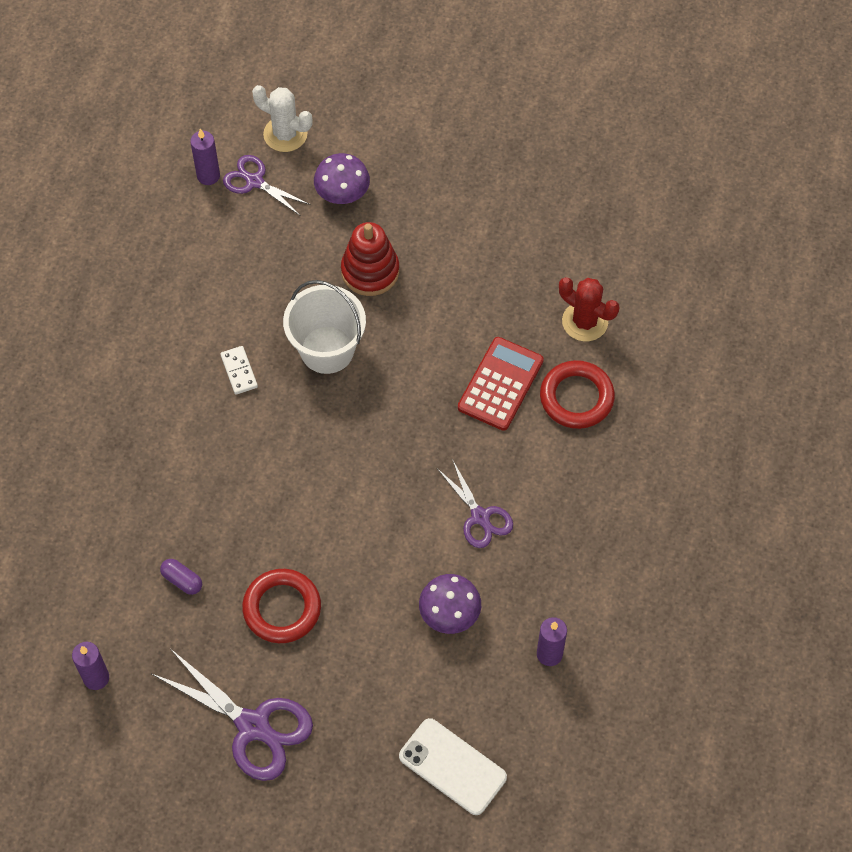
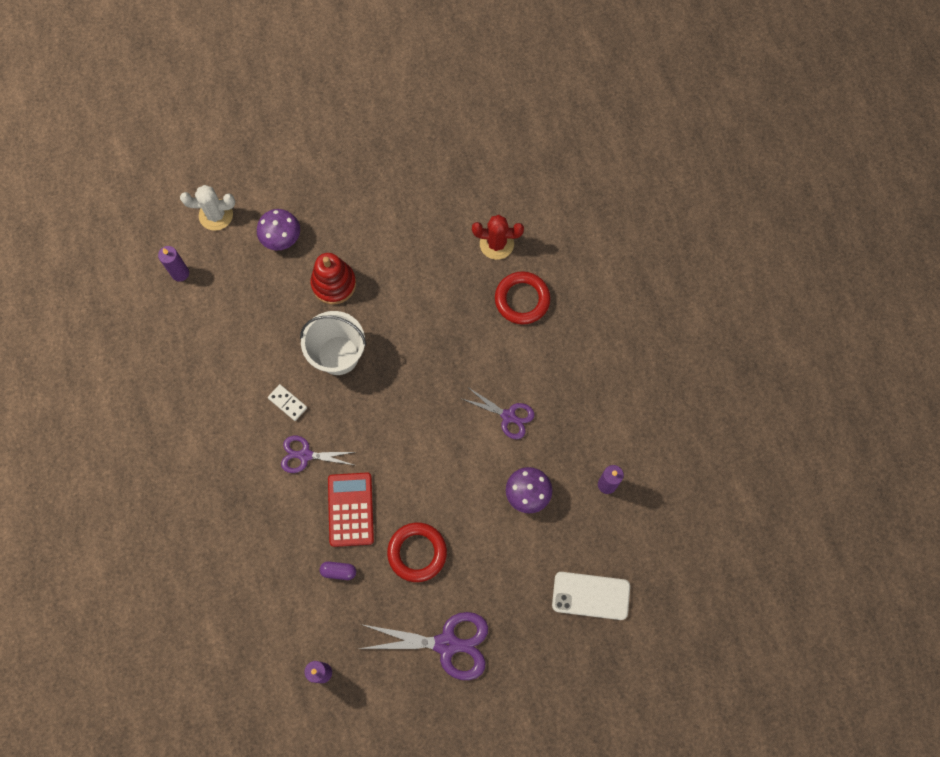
camera: 30 degrees left, 10 degrees up
(254, 181) = (215, 260): purple scissors -> purple scissors (305, 455)
(500, 384) = (467, 317): red calculator -> red calculator (350, 509)

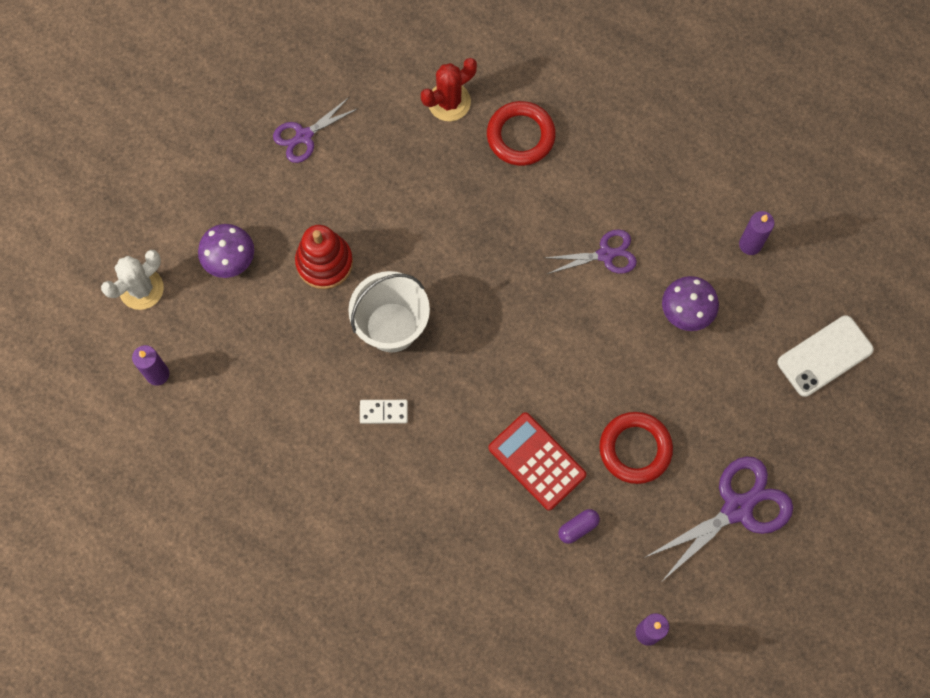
camera: 40 degrees left, 0 degrees up
(305, 455) = (447, 447): purple scissors -> purple scissors (304, 136)

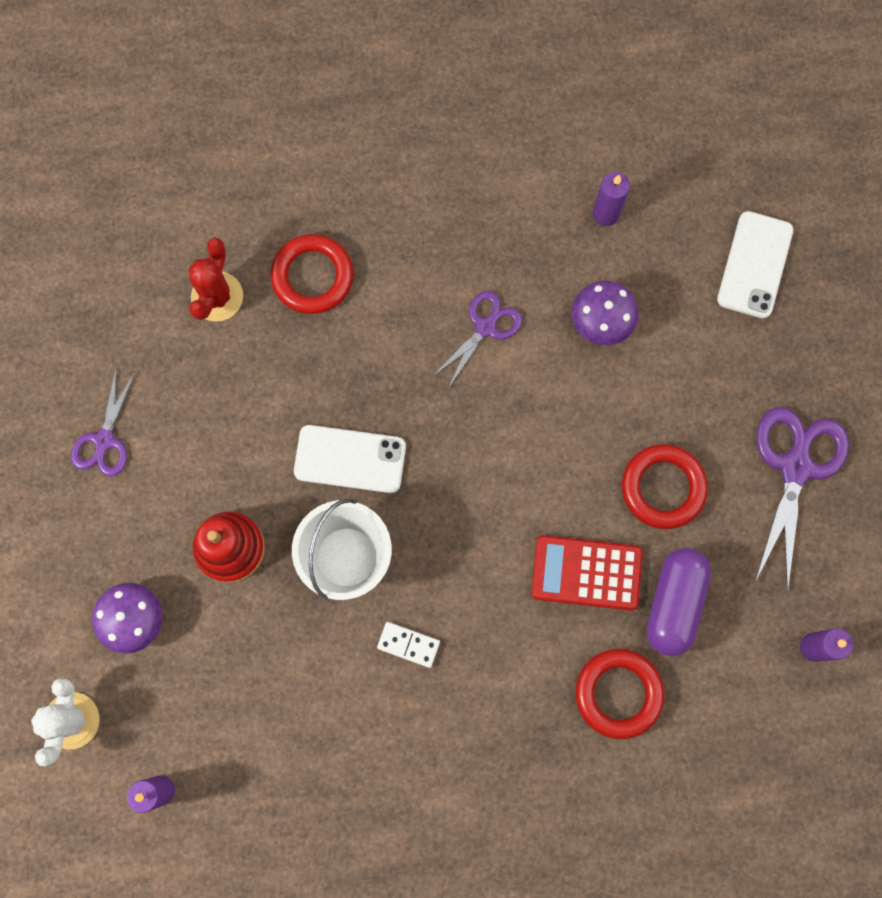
camera: 40 degrees left, 5 degrees up
(383, 412) = (408, 645): white domino -> white domino turned 60 degrees clockwise
(446, 268) = (350, 459): none -> white phone
(491, 554) = (618, 693): none -> red ring
(578, 528) = (674, 603): purple capsule -> purple capsule, size x2.03

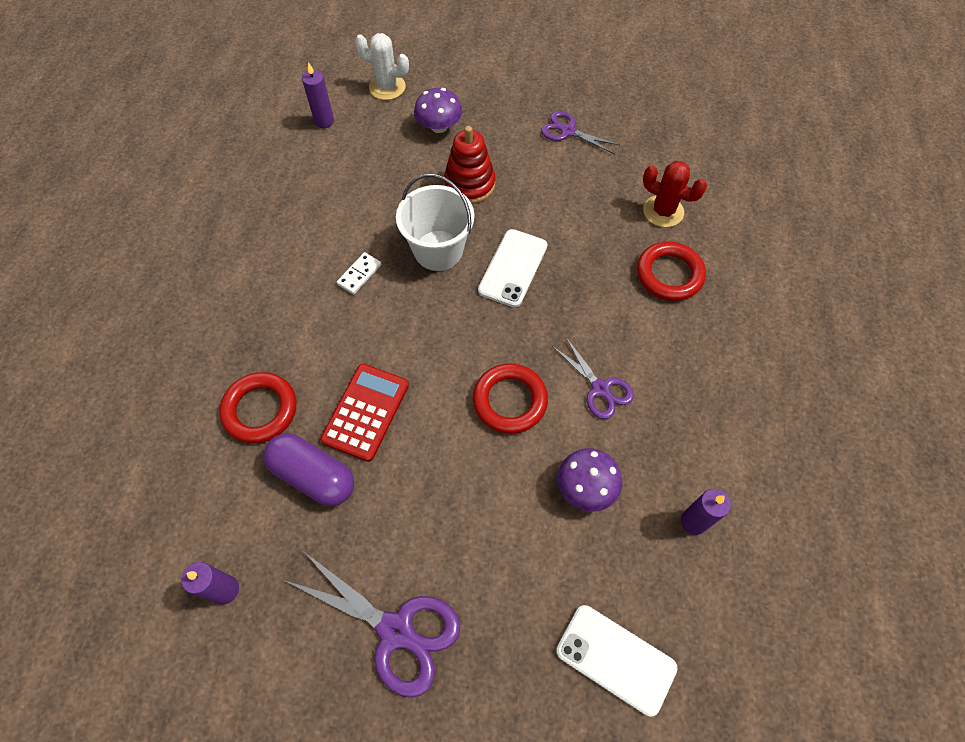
camera: 105 degrees right, 15 degrees down
(663, 487) = (416, 496): red ring -> red ring (510, 401)

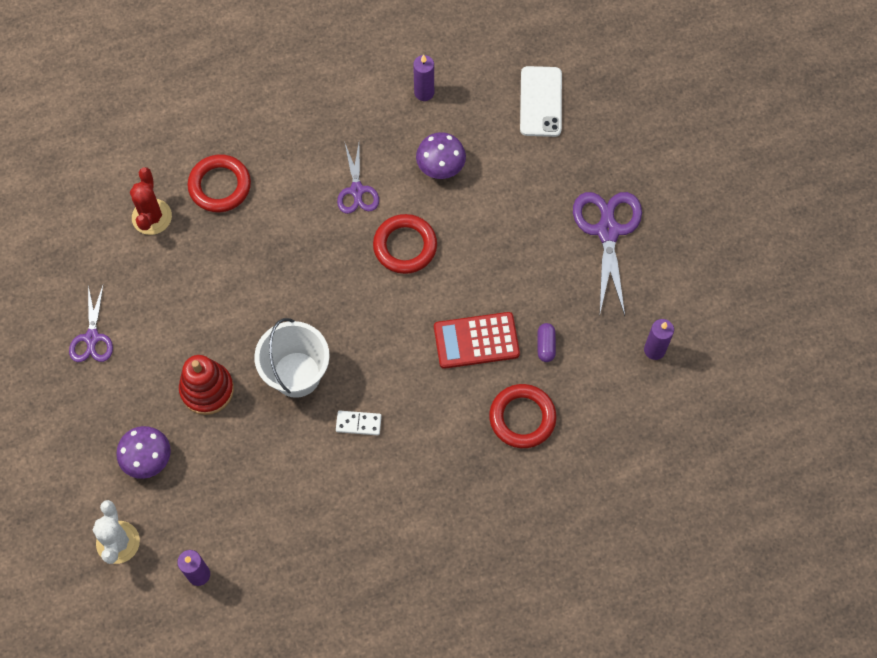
camera: 120 degrees left, 5 degrees up
(313, 475) = (545, 345): purple capsule -> purple capsule, size x0.49
(513, 268) = (281, 305): white phone -> none
(600, 388) = (357, 190): purple scissors -> purple scissors turned 150 degrees clockwise

